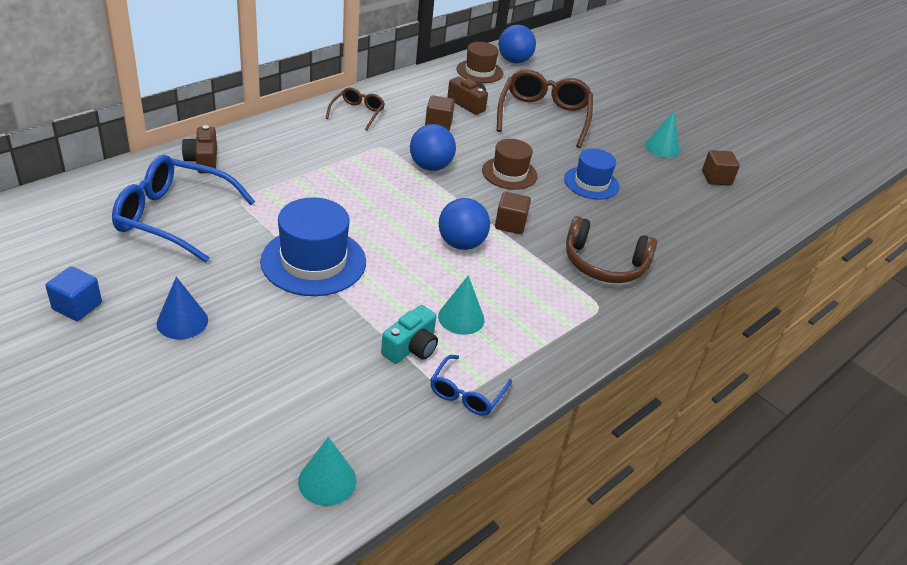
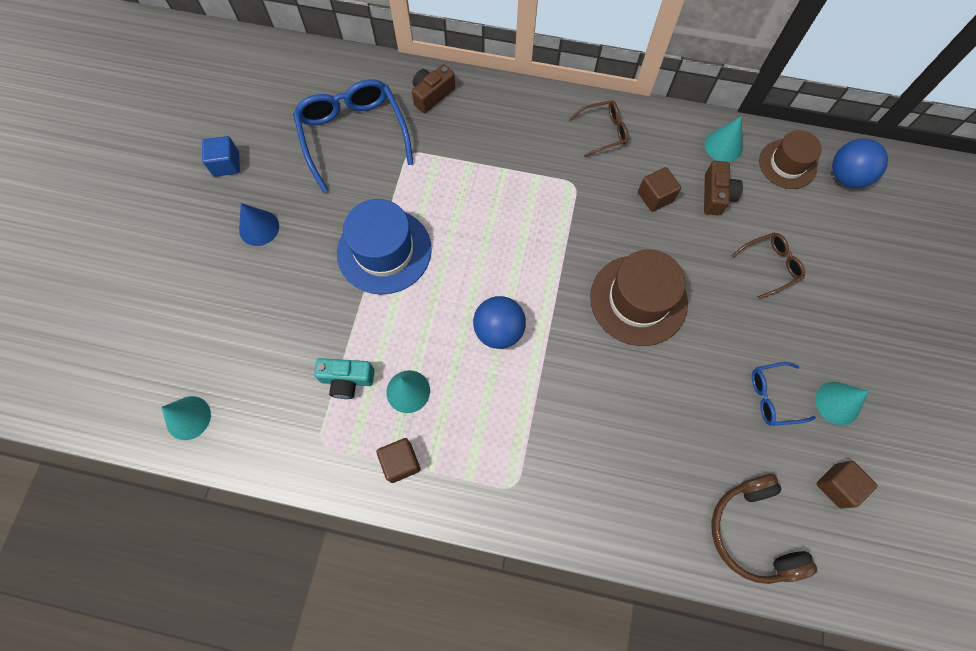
camera: 60 degrees right, 30 degrees up
(430, 166) = (583, 236): blue ball -> none
(435, 82) = (723, 146): none -> turquoise cone
(467, 393) = (329, 449): blue glasses -> blue glasses (773, 397)
(509, 173) = (638, 300): brown hat -> brown hat, size x1.56
(510, 224) = (562, 349): brown cube -> brown cube (401, 462)
(543, 116) = (770, 266): brown glasses -> brown glasses, size x0.52
(591, 183) = (697, 375): blue hat -> none
(604, 264) = (578, 457): brown headphones -> brown headphones (752, 532)

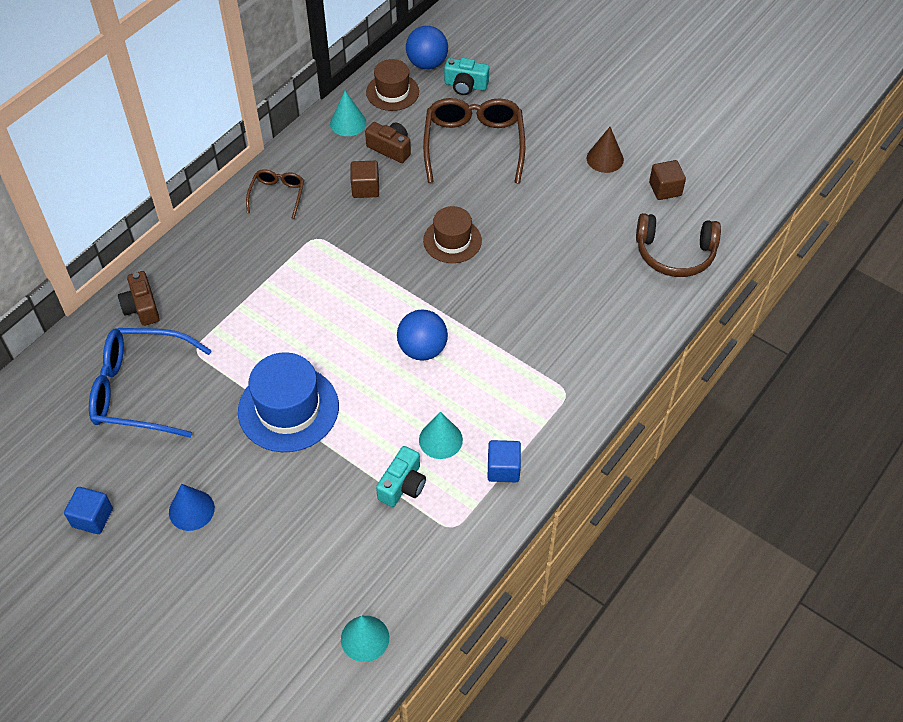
camera: 65 degrees left, 15 degrees down
(401, 462) = (503, 469): brown cube -> blue cube
(638, 300) = (452, 240): brown hat -> brown hat, size x0.64
(770, 266) = (474, 144): brown glasses -> brown glasses, size x1.92
(773, 397) = (580, 193): blue glasses -> none
(837, 403) = (605, 159): turquoise cone -> brown cone
(842, 224) = (465, 85): none -> turquoise camera

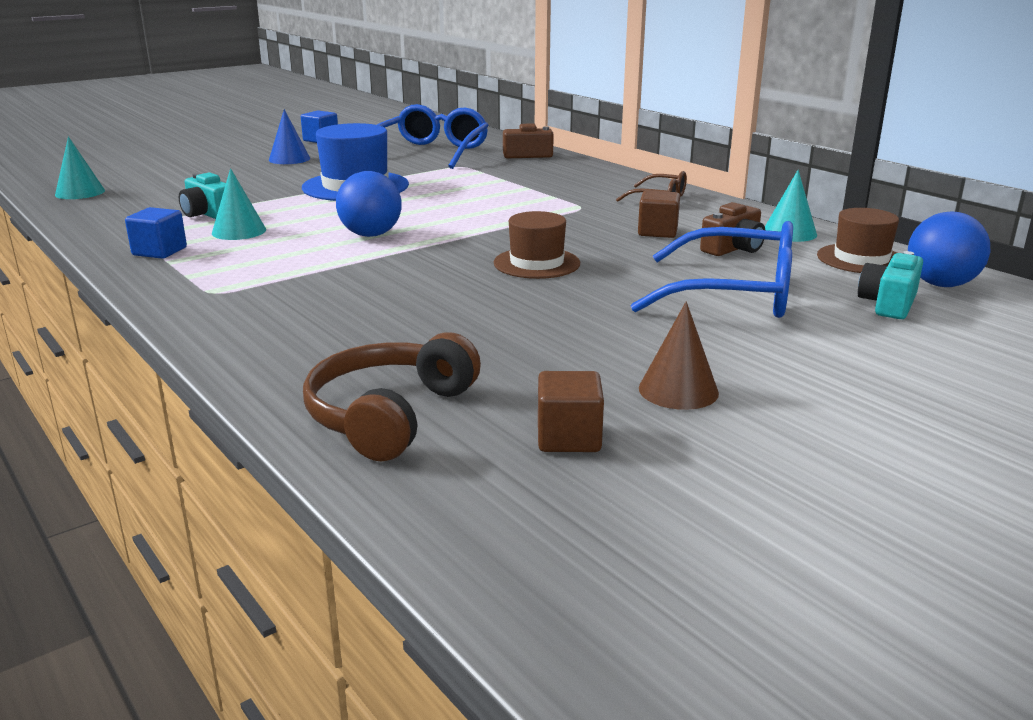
camera: 105 degrees right, 30 degrees down
(474, 144) = (735, 294): brown glasses -> blue glasses

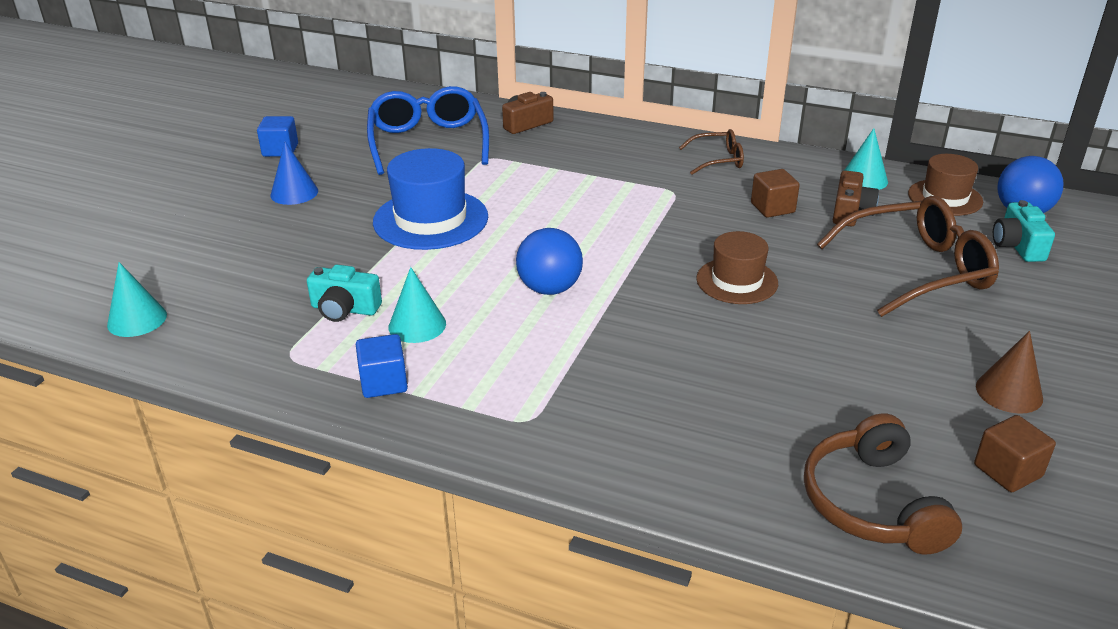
camera: 30 degrees left, 10 degrees up
(735, 294) = (917, 270): blue glasses -> brown glasses

